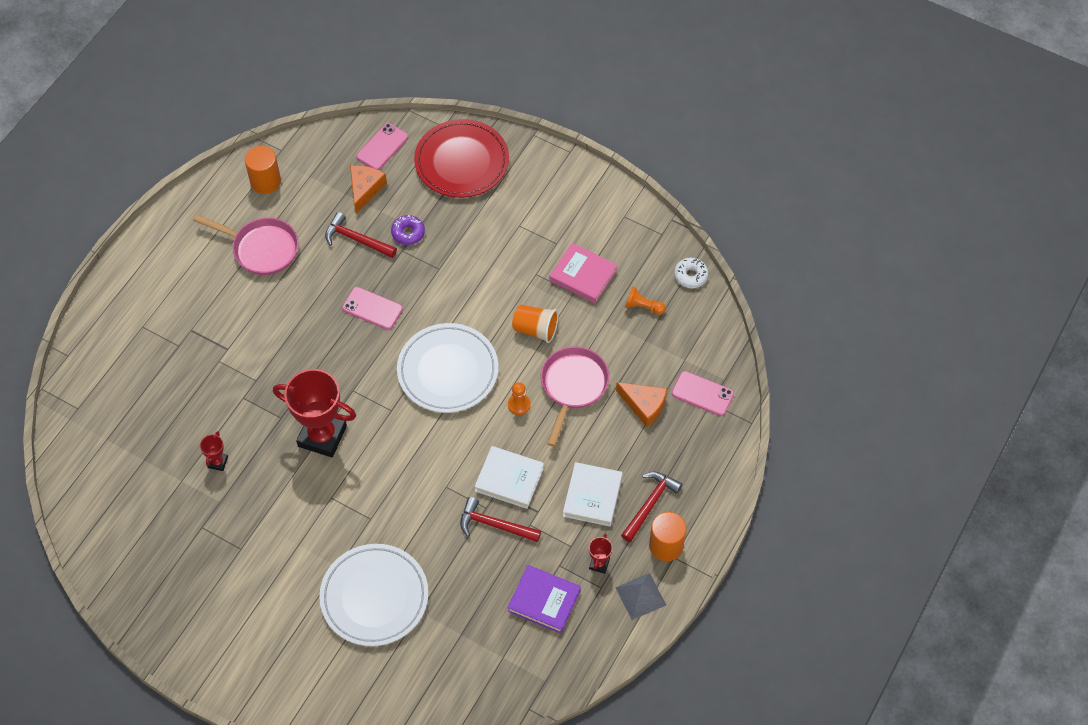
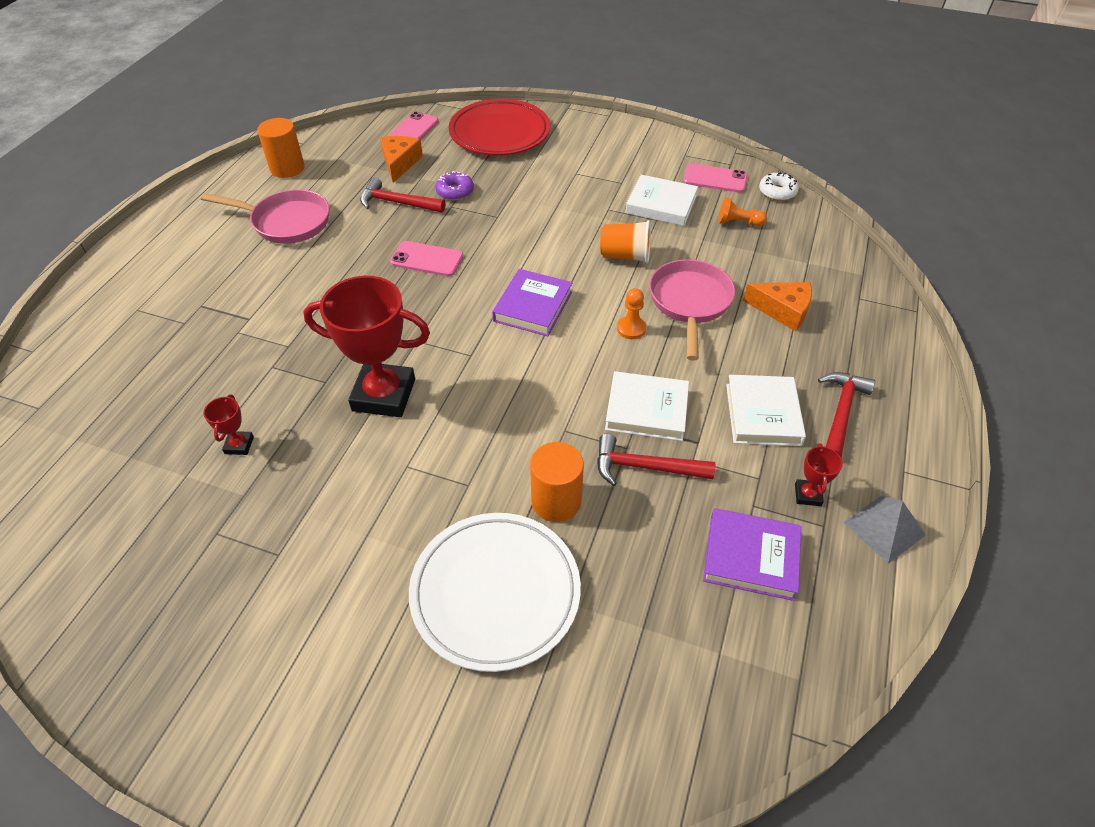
camera: 10 degrees left, 10 degrees down
(448, 371) = (533, 306): white plate -> purple book
(583, 276) = (661, 205): pink book -> white book
(666, 545) = (886, 458): orange cylinder -> orange cylinder (556, 501)
(702, 394) = (845, 291): pink phone -> pink phone (715, 179)

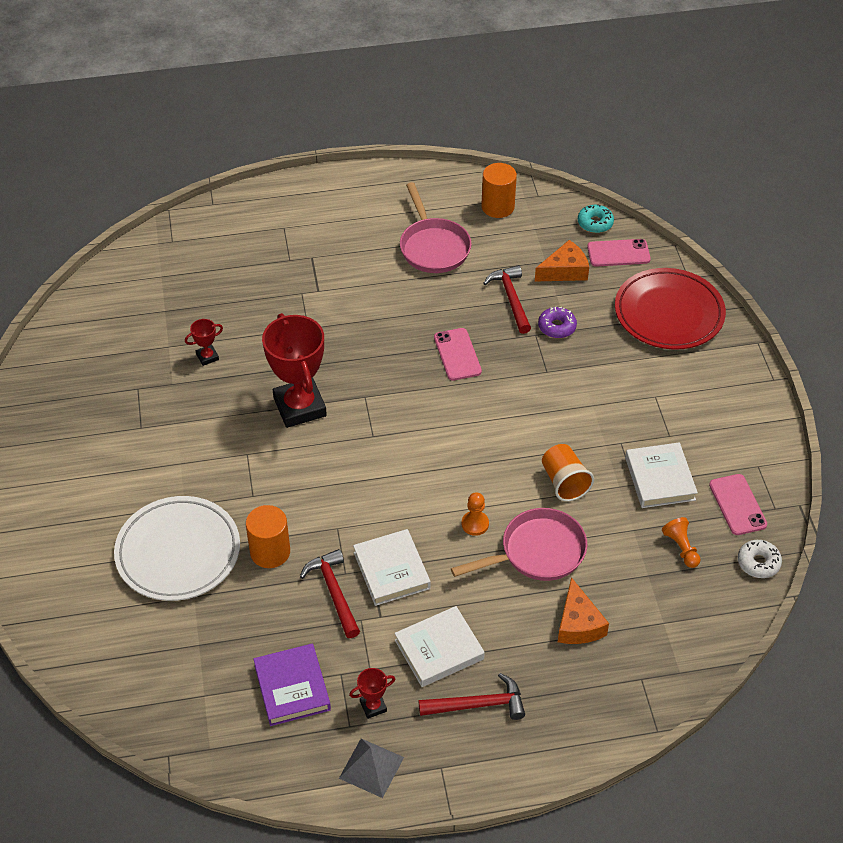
camera: 60 degrees right, 0 degrees up
(368, 128) = (595, 223): none -> turquoise donut
(533, 306) = (453, 448): purple book -> none

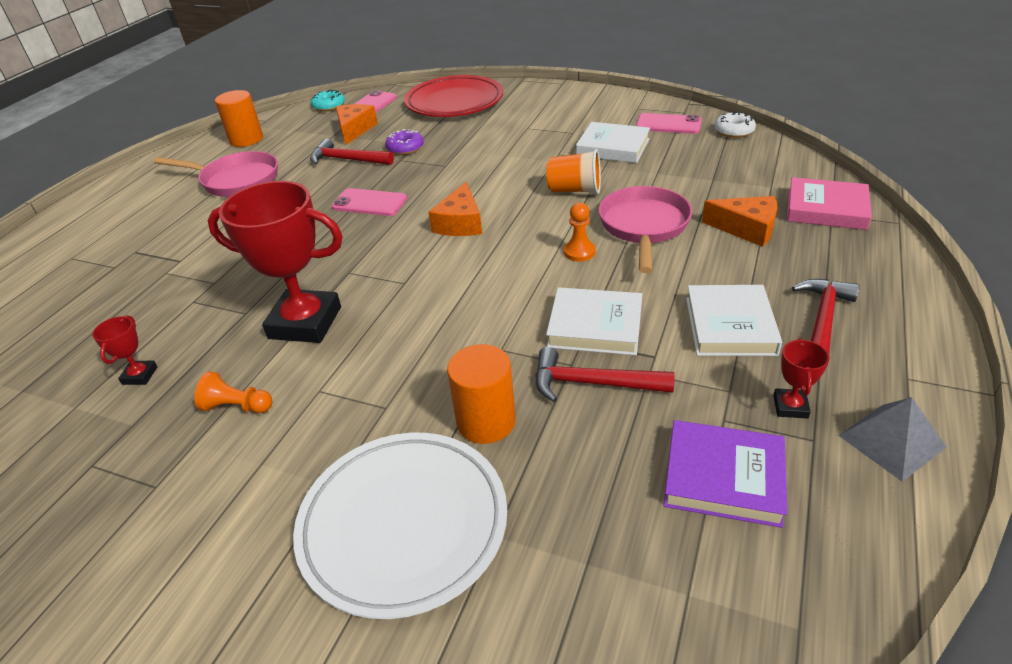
camera: 55 degrees left, 10 degrees down
(466, 429) = (460, 223): none -> orange cheese
(647, 673) = (826, 209): none -> pink book
(681, 548) = (694, 157): orange pawn -> orange pawn (237, 406)

